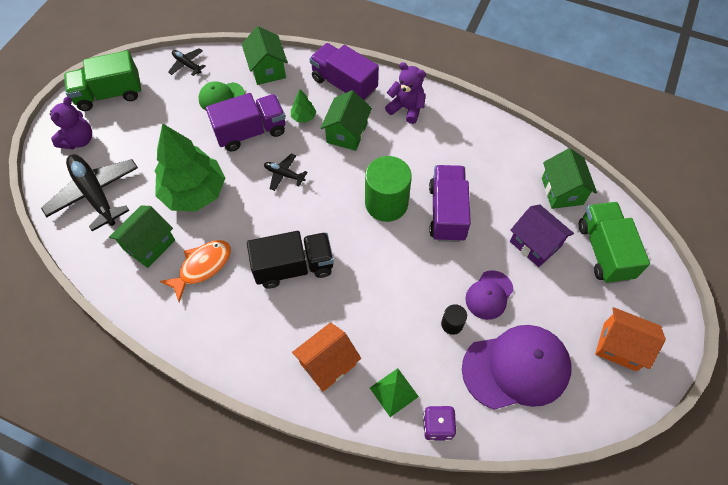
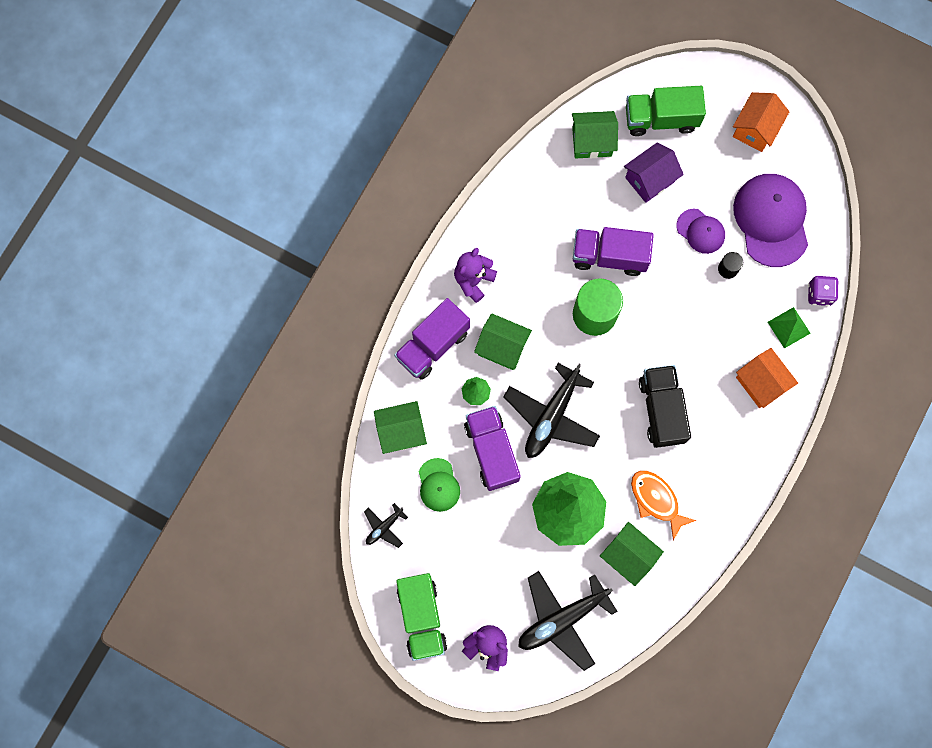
camera: 85 degrees left, 15 degrees up
(284, 174) = (551, 416): black plane -> black plane, size x2.08

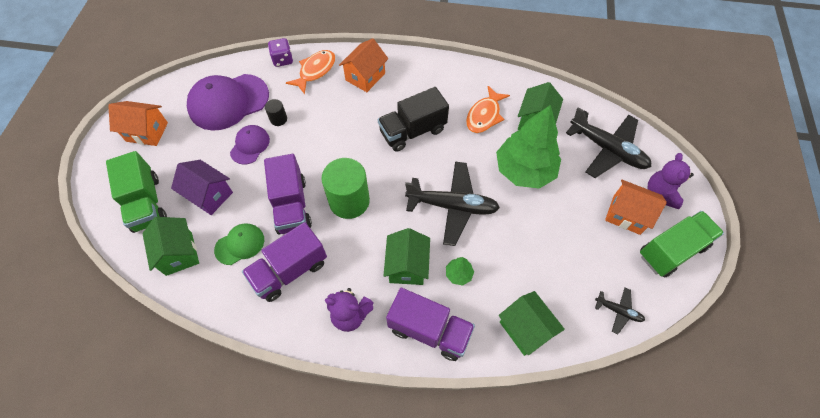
camera: 110 degrees left, 15 degrees down
(438, 485) = (556, 277): green cap -> green cap (240, 244)
(477, 594) = (626, 215): none -> orange house
(491, 451) = (505, 243): purple truck -> purple truck (290, 270)
(789, 327) = (315, 71): green pyramid -> orange fish

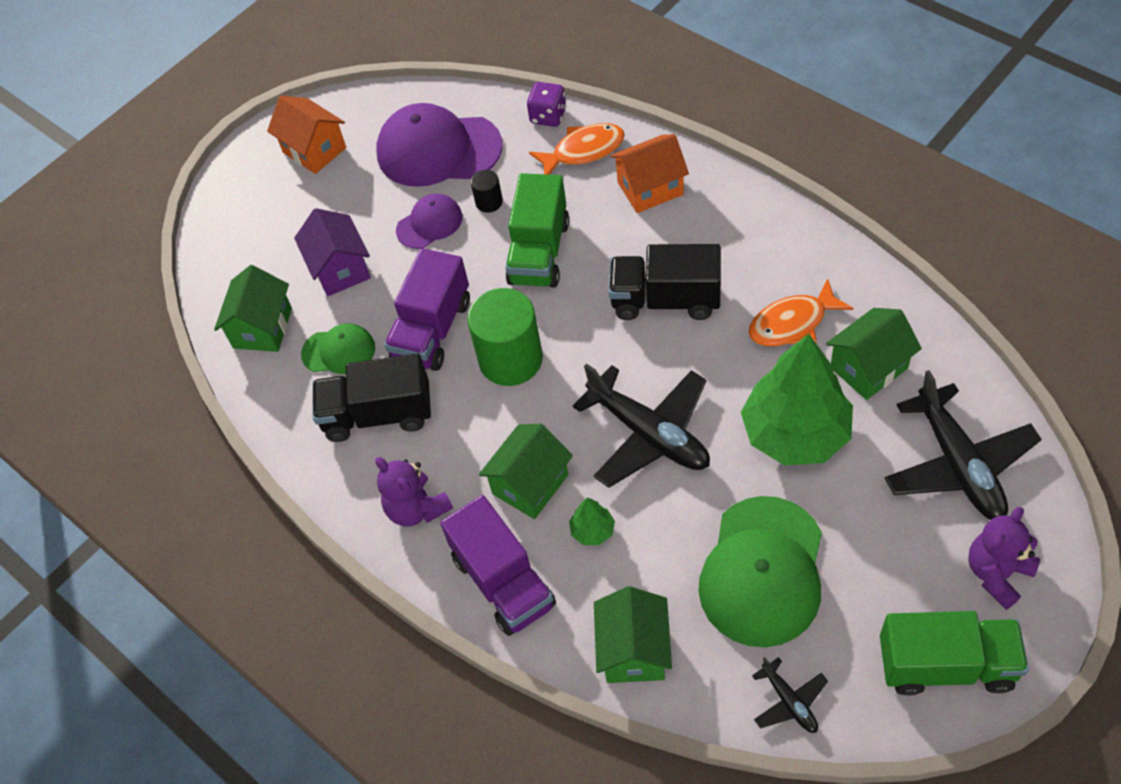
camera: 40 degrees right, 5 degrees down
(146, 203) = (262, 245): green truck -> green truck (539, 252)
(290, 270) = (378, 414): purple truck -> black truck
(558, 250) = (762, 571): none -> green cap
(626, 215) = (912, 576): orange house -> none

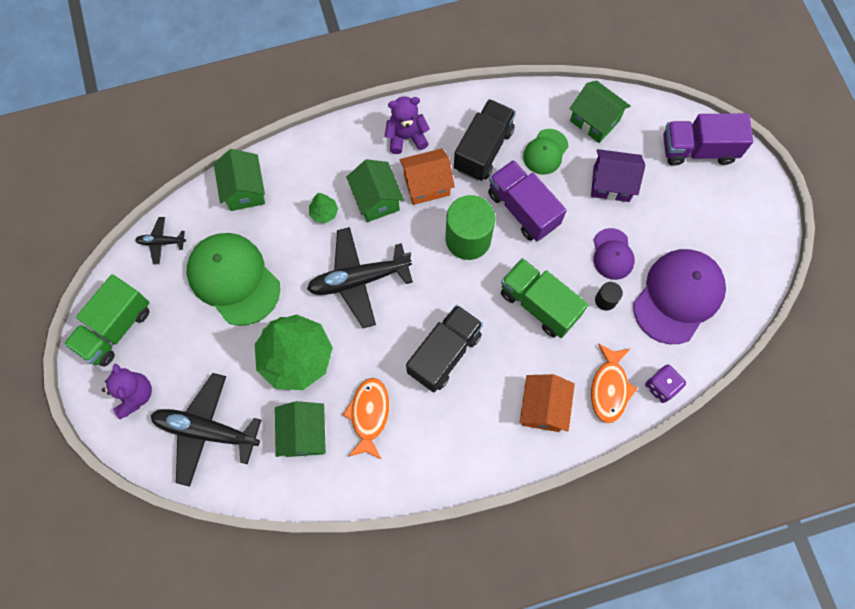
camera: 115 degrees right, 15 degrees up
(314, 150) = (734, 220): orange house -> orange house (427, 185)
(503, 581) = (330, 154): purple truck -> purple truck (698, 149)
(634, 650) = (245, 190): green house -> green house turned 45 degrees clockwise

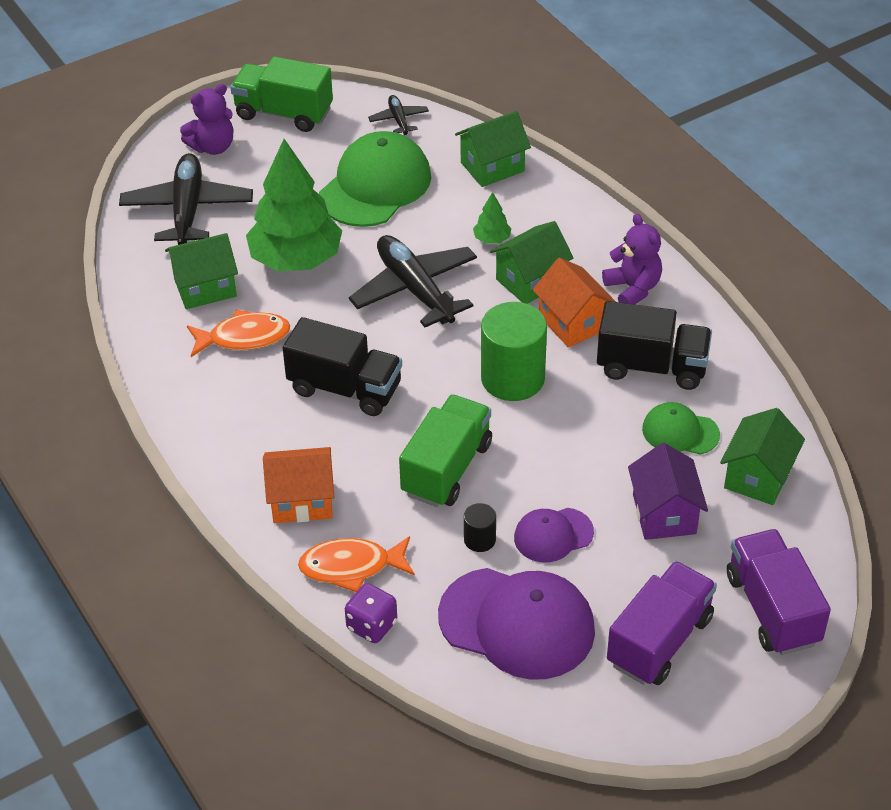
camera: 75 degrees right, 25 degrees down
(522, 209) = (580, 425): purple truck -> purple truck (659, 640)

